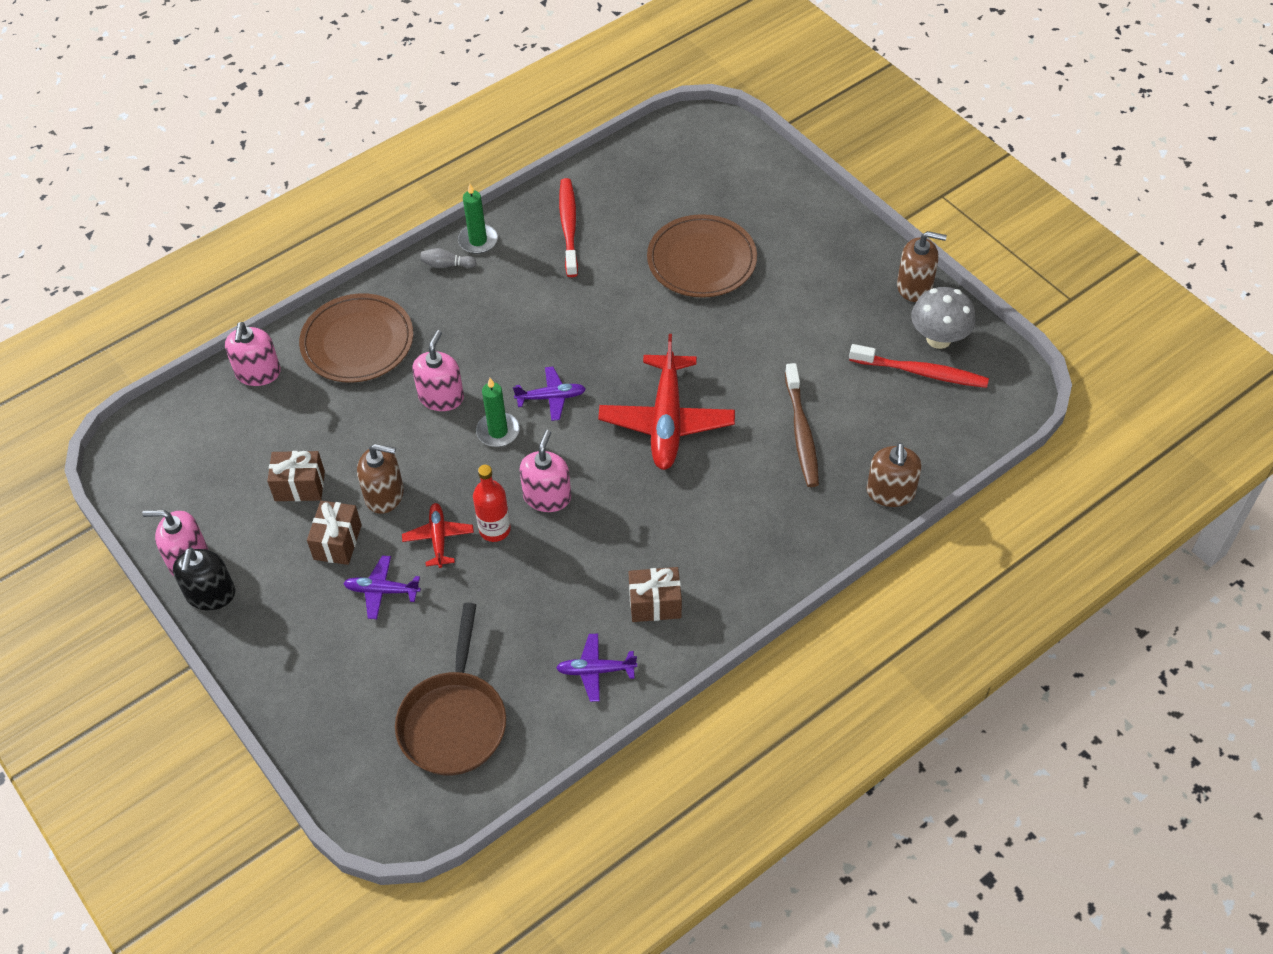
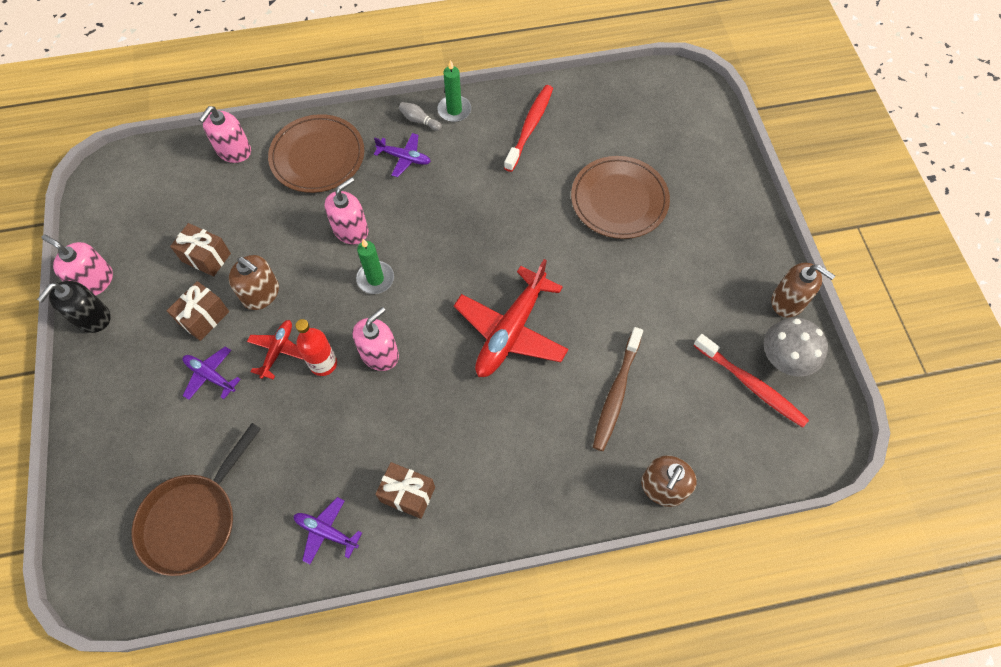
camera: 25 degrees right, 10 degrees up
(551, 397) = (432, 268): purple plane -> purple plane (404, 158)

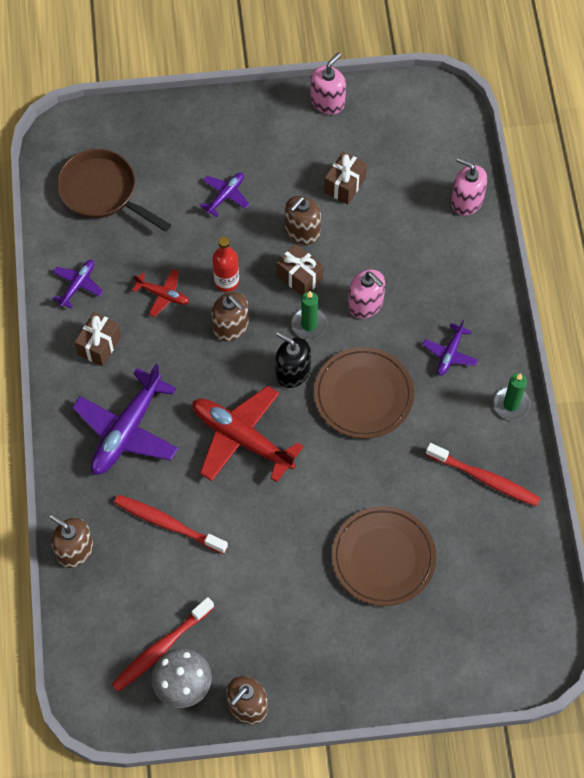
camera: 95 degrees right, 0 degrees up
(92, 317) = (291, 103): black soap dispenser -> black soap dispenser (292, 372)
(204, 318) = (282, 187): brown gift -> brown gift (299, 277)
(278, 350) = (243, 246): red plane -> red plane (163, 295)
(317, 156) = (455, 274): brown plate -> brown plate (363, 395)
(379, 354) = (231, 326): pink soap dispenser -> brown soap dispenser
(419, 121) = (498, 369): grey bowling pin -> none
(514, 449) = (127, 431): none -> purple plane
(616, 393) = (168, 524): brown toothbrush -> red toothbrush

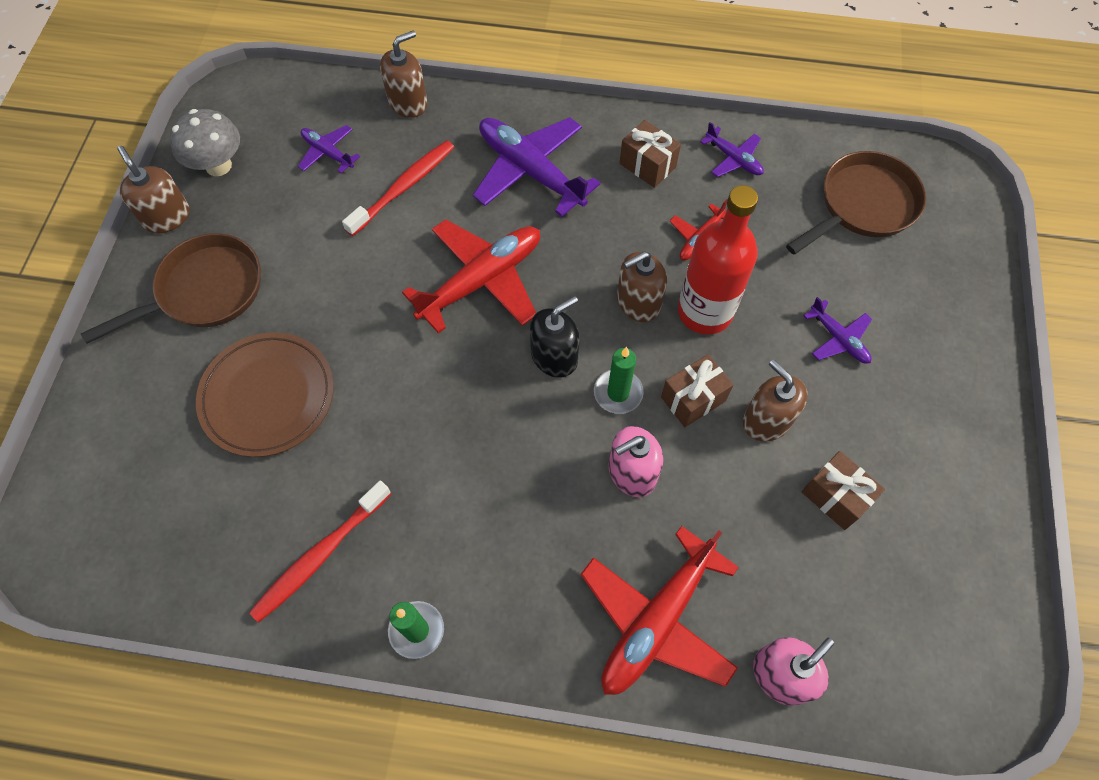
camera: 105 degrees right, 0 degrees up
(161, 648) = (267, 154): red toothbrush -> none
(226, 282) = (705, 311): red bottle -> red bottle, size x1.69
(309, 642) = (205, 291): none -> brown pan
(327, 101) = (990, 511): pink soap dispenser -> none
(363, 395) = (495, 433): brown plate -> none
(449, 354) = (523, 565): purple plane -> purple plane (328, 153)
(458, 271) = (656, 620): none -> red plane

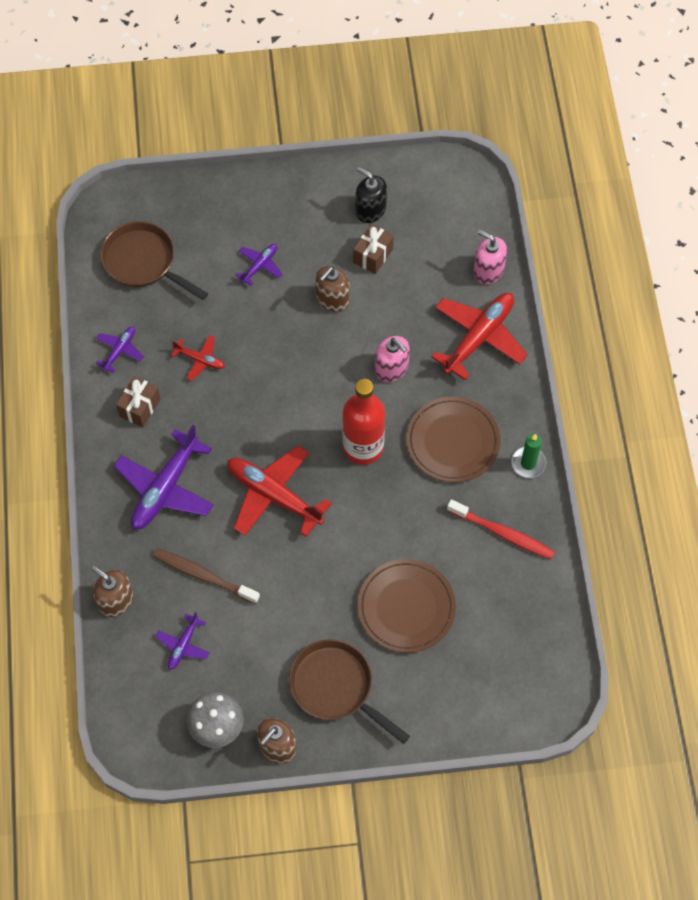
camera: 105 degrees left, 0 degrees up
(404, 187) = (203, 575): red toothbrush -> brown toothbrush
(488, 526) = (453, 441): none -> brown plate
(554, 357) = (322, 432): black soap dispenser -> black soap dispenser (370, 210)
(618, 393) = (338, 388): green candle -> none
(638, 302) = (264, 390): brown soap dispenser -> none
(656, 620) = (479, 337): red plane -> red plane turned 75 degrees counterclockwise
(693, 399) = (329, 343): brown gift -> none
(705, 311) = (260, 347): red bottle -> red bottle (363, 447)

